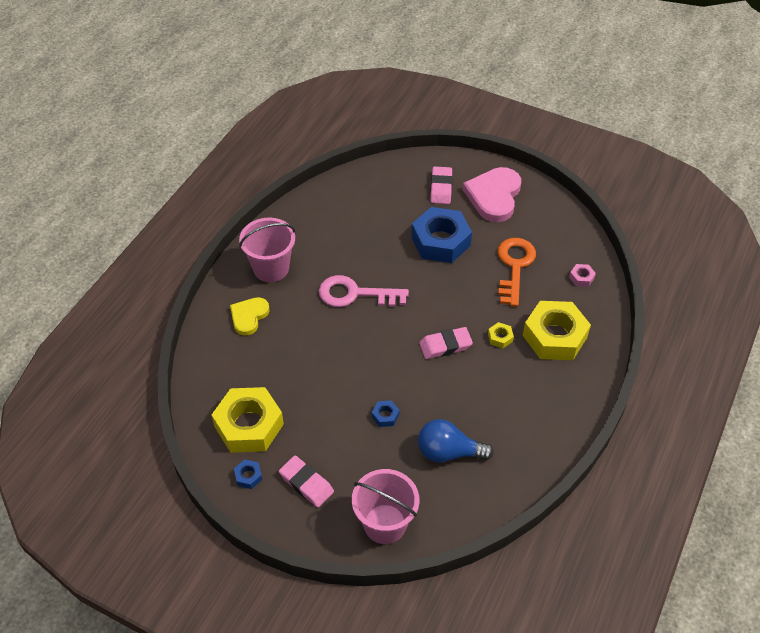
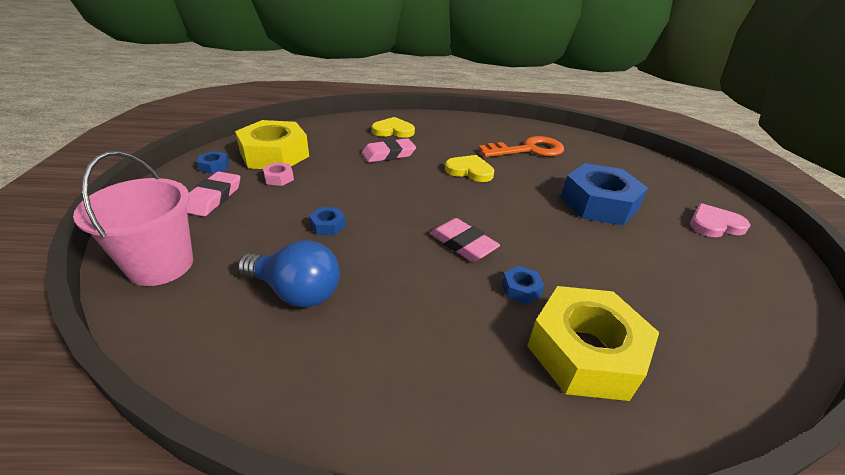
camera: 60 degrees right, 15 degrees down
(271, 268) = (452, 128): pink bucket -> none
(355, 294) = (469, 171): pink key -> yellow heart
(441, 188) = (663, 187): pink eraser -> pink eraser (388, 154)
(448, 452) = (296, 291): blue light bulb -> blue light bulb turned 135 degrees clockwise
(494, 196) = (714, 224): pink heart -> pink heart, size x0.60
(500, 337) = (521, 289): yellow nut -> blue nut
(514, 266) = (645, 270): orange key -> orange key (528, 150)
(581, 278) = (728, 352): pink nut -> pink nut (279, 178)

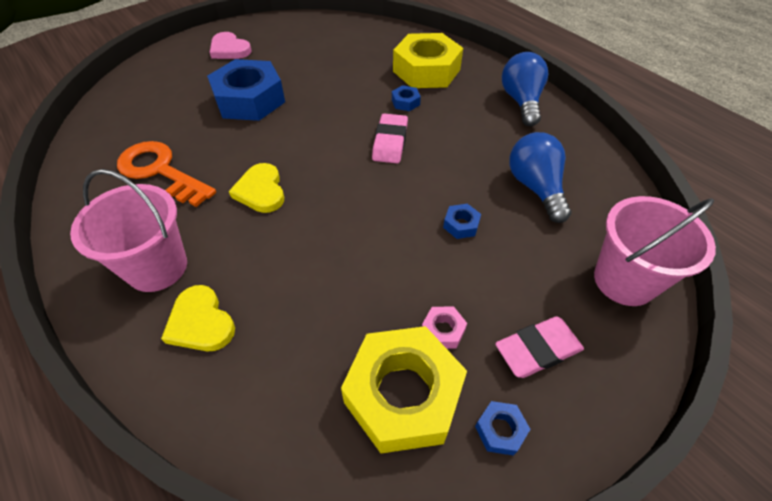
camera: 125 degrees left, 15 degrees up
(388, 154) = (284, 276): pink eraser -> none
(426, 404) = (521, 102): none -> blue light bulb
(443, 131) = (157, 267): none -> pink bucket

